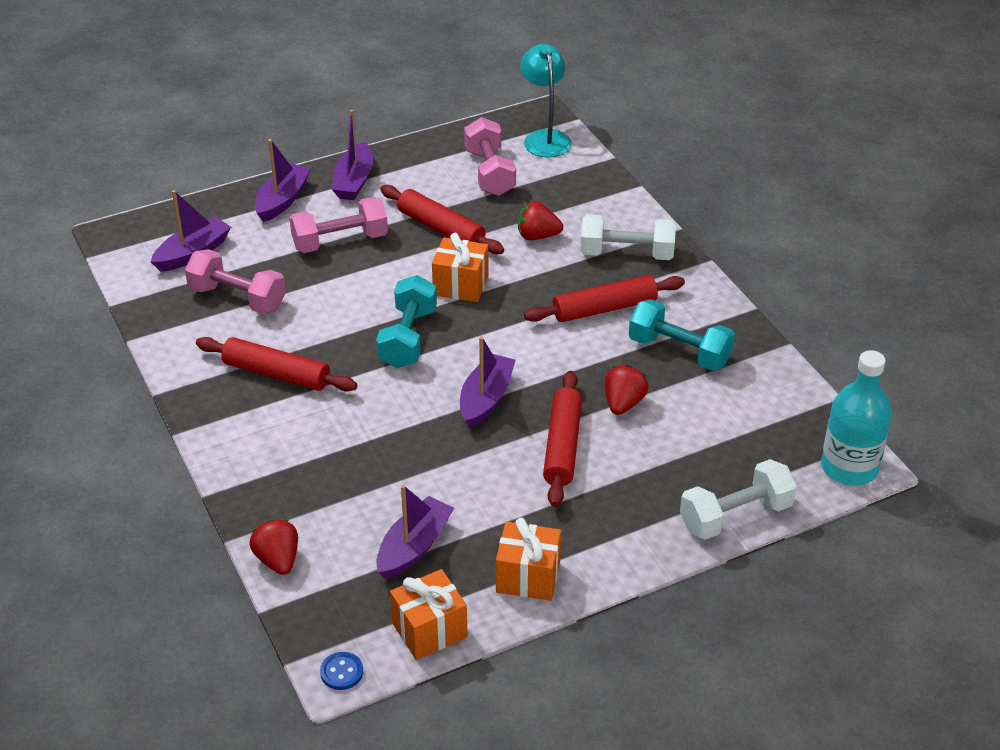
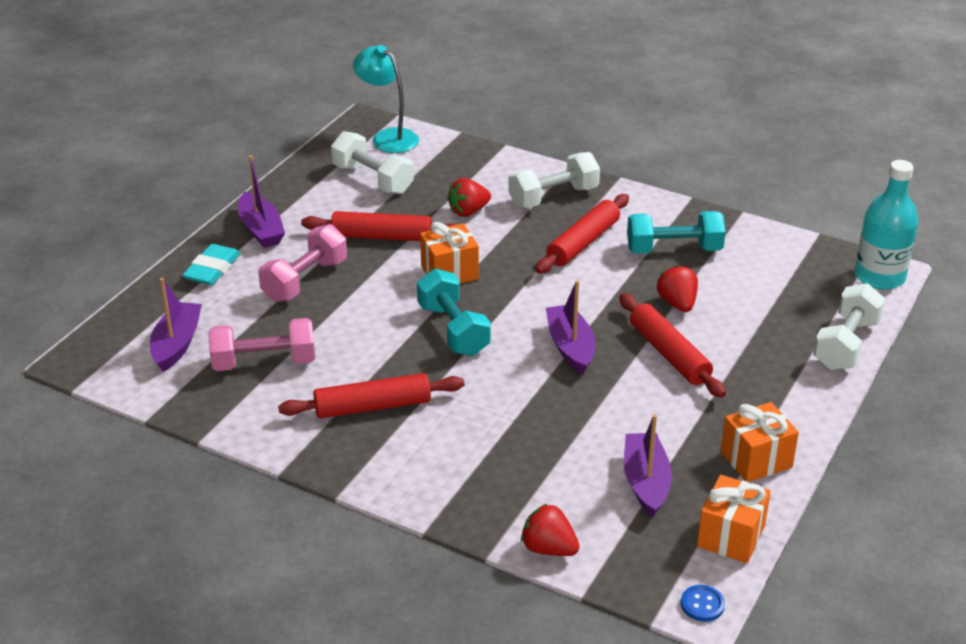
camera: 35 degrees left, 5 degrees down
(282, 200) = (212, 269): purple boat -> turquoise eraser
(489, 173) = (372, 179): pink dumbbell -> white dumbbell

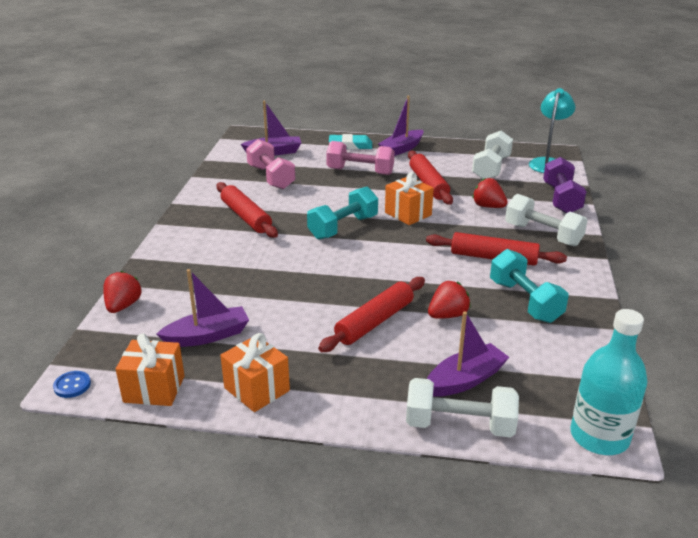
camera: 70 degrees right, 5 degrees down
(482, 159) = (561, 199): none -> purple dumbbell
(570, 347) = (354, 275): purple boat -> purple boat (465, 380)

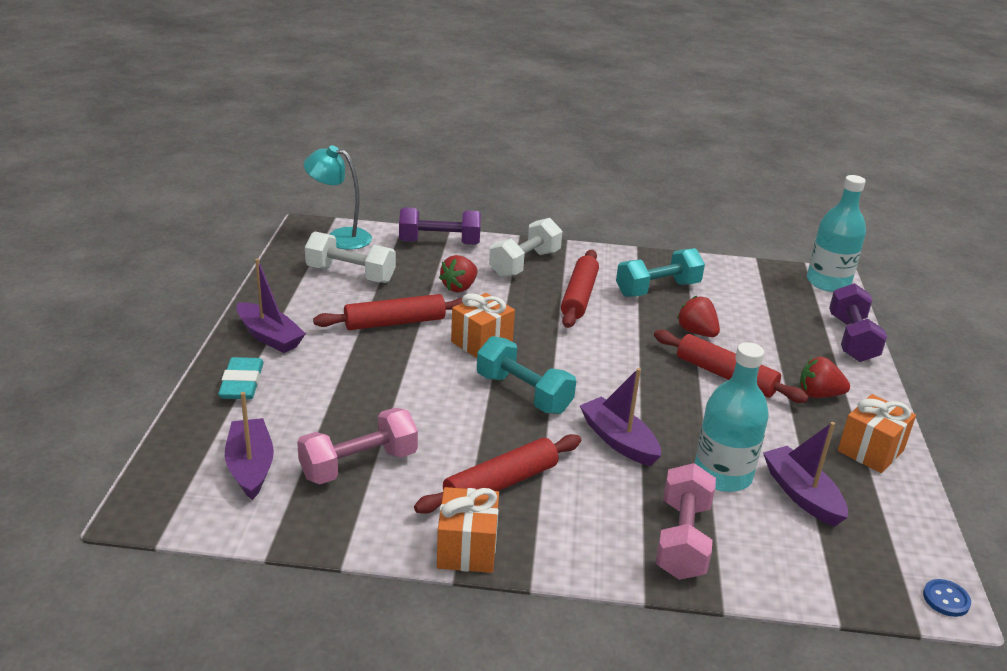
camera: 95 degrees left, 0 degrees up
(123, 306) = (772, 584): red strawberry -> red strawberry (818, 394)
(154, 389) = (911, 526): orange gift -> orange gift (467, 549)
(238, 301) = (722, 475): none -> turquoise bottle
(360, 171) = (347, 376): pink dumbbell -> pink dumbbell (682, 540)
(459, 425) = (851, 339): white dumbbell -> purple dumbbell
(465, 380) = (792, 331): purple boat -> purple boat (618, 440)

